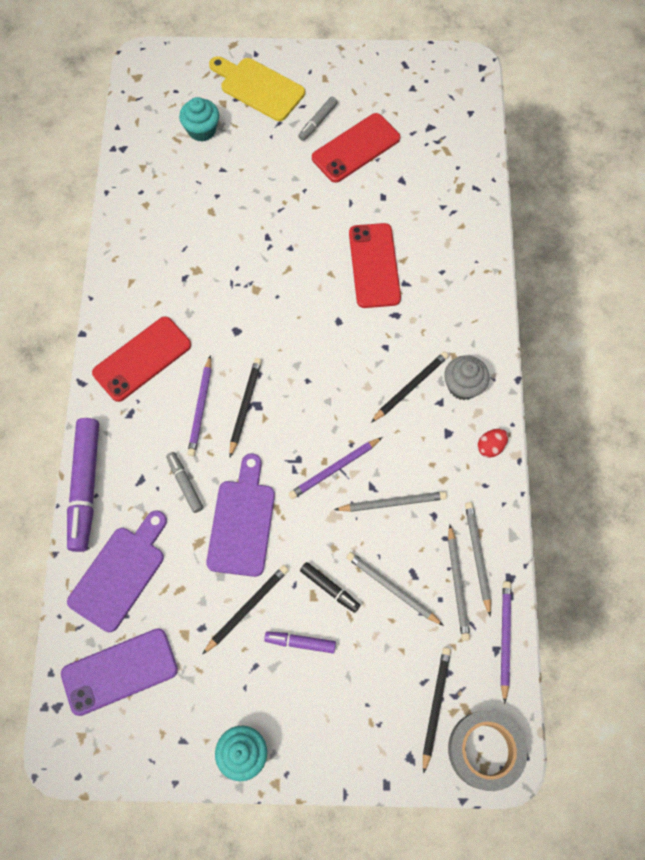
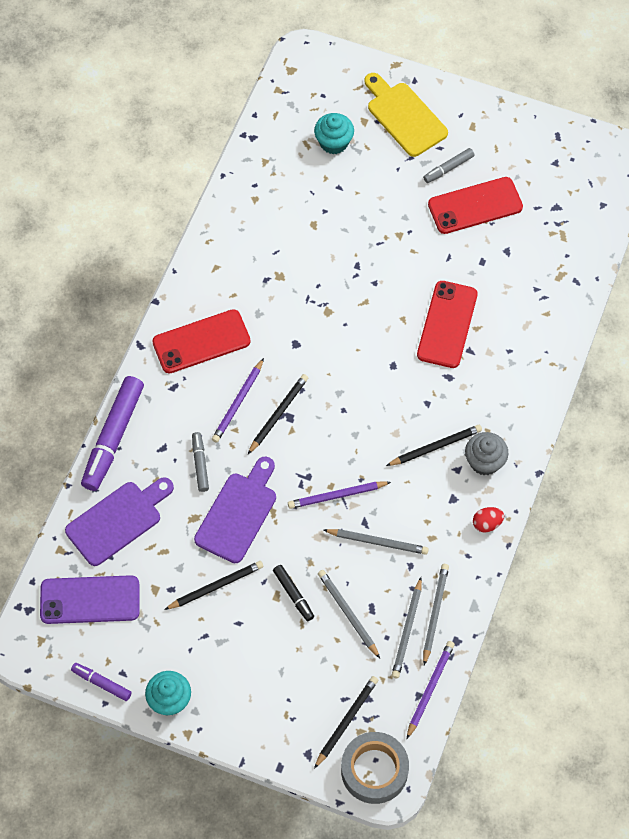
camera: 20 degrees right, 5 degrees down
(300, 642) = (251, 630): purple marker -> purple marker (101, 683)

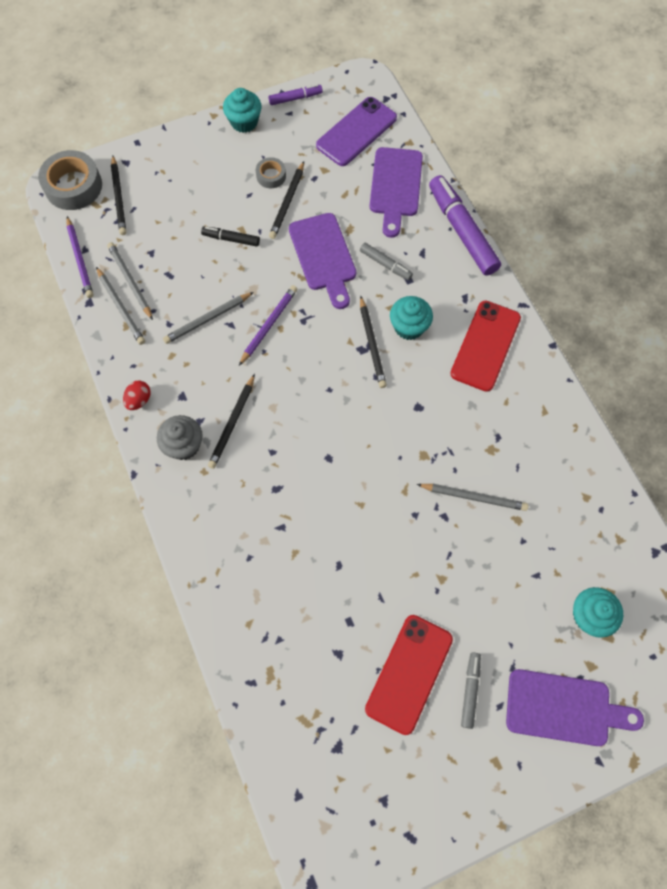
camera: 135 degrees right, 5 degrees up
(203, 624) = (271, 176): none -> grey tape
(238, 402) = (409, 327): purple pencil -> turquoise cupcake
(348, 613) = (182, 258): grey pencil -> grey pencil (473, 497)
(404, 116) = (564, 708): yellow cutting board -> purple cutting board
(447, 324) = (321, 533): red phone -> none

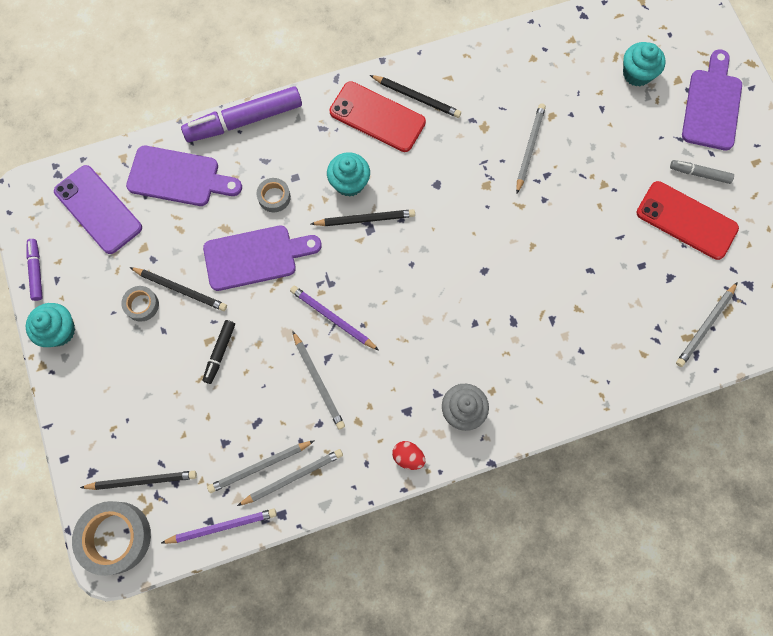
camera: 85 degrees left, 5 degrees up
(232, 423) = (441, 360): black pencil -> black pencil (416, 97)
(284, 693) = (705, 326): none -> grey pencil
(385, 264) = (274, 197): grey marker -> grey tape

